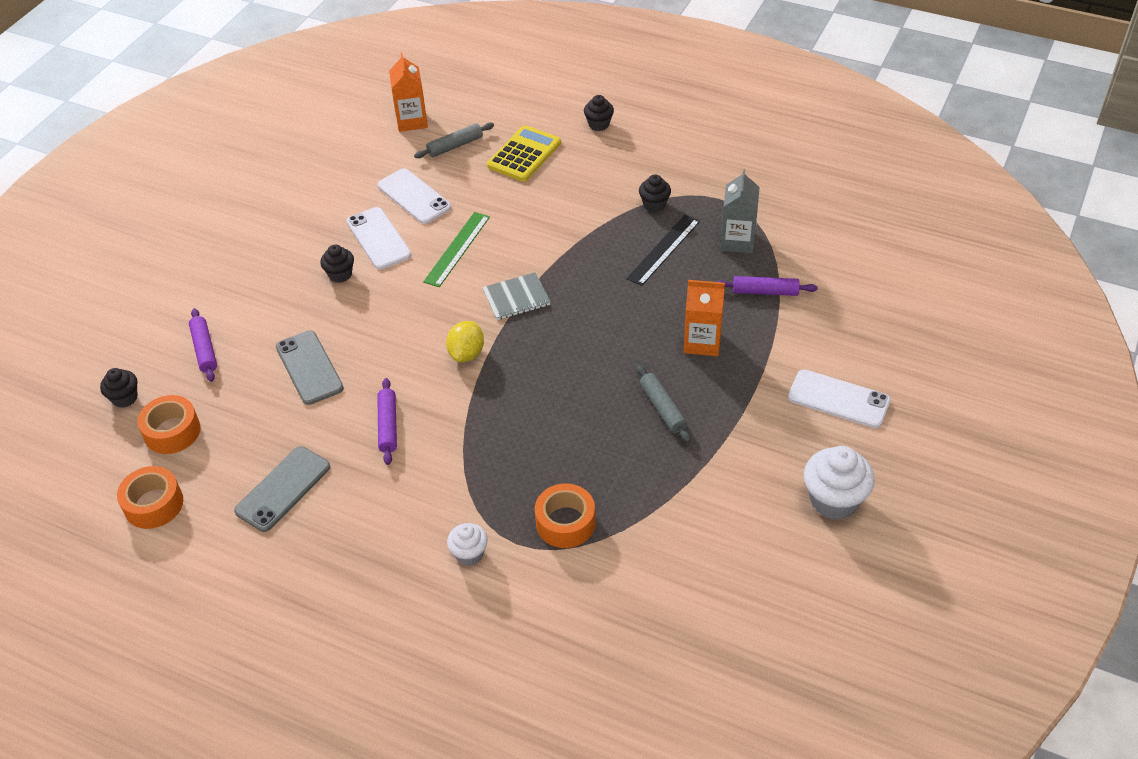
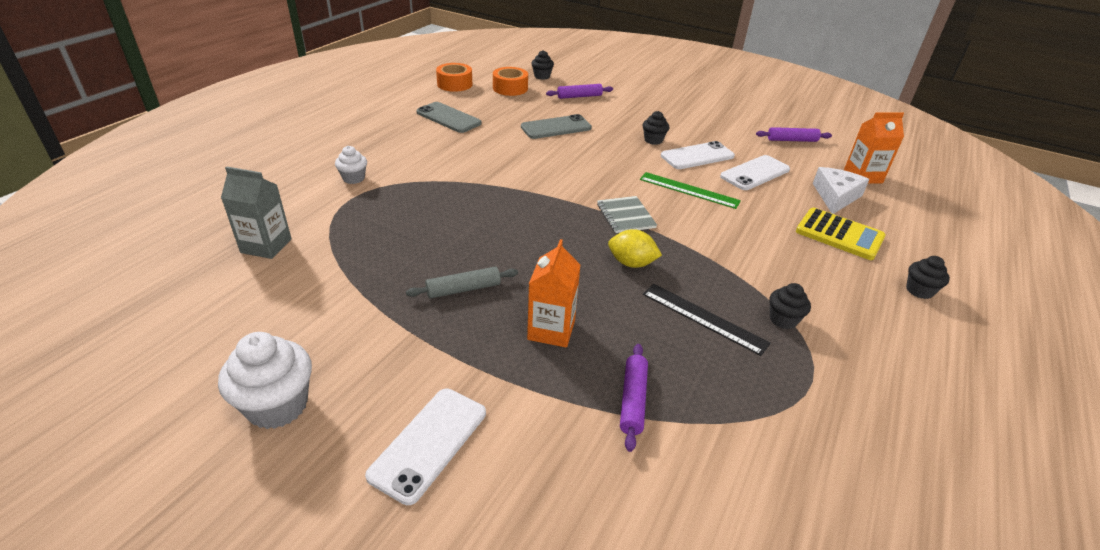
camera: 90 degrees right, 10 degrees down
(388, 426) = (490, 153): purple rolling pin -> purple rolling pin (792, 140)
(455, 146) = (835, 196): grey rolling pin -> white cheese
(467, 353) = (559, 188): yellow lemon -> yellow lemon (631, 263)
(565, 523) = (356, 221): orange tape -> none
(737, 241) = (729, 387): grey carton -> grey carton (266, 246)

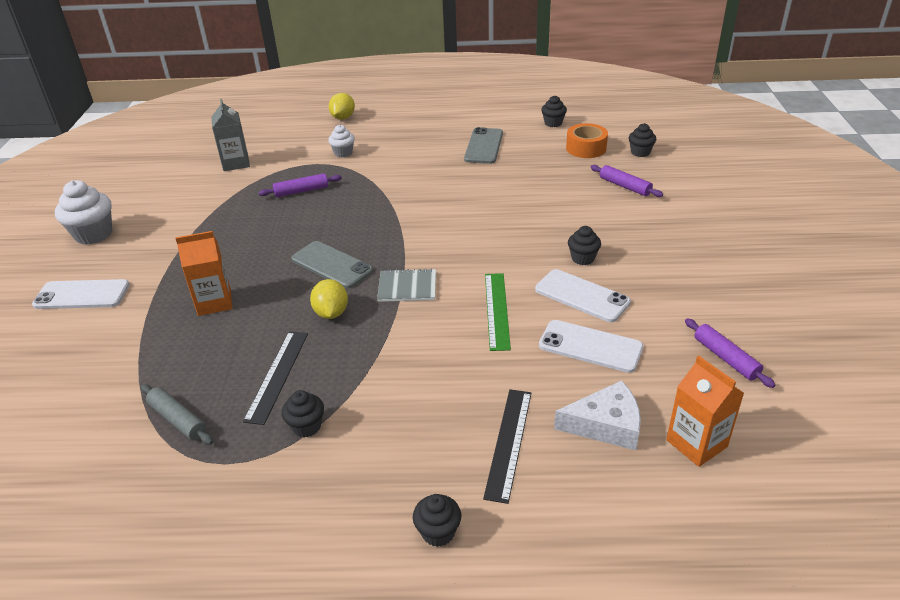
camera: 65 degrees right, 0 degrees up
(278, 157) = (343, 118): none -> yellow lemon
(454, 84) = (553, 123): orange tape -> black cupcake
(463, 289) = (239, 249): grey rolling pin -> grey rolling pin (178, 420)
(556, 127) = (535, 198): grey phone -> grey phone (331, 265)
(625, 216) = (407, 287): grey notebook -> grey notebook turned 45 degrees clockwise
(633, 400) = (154, 365): purple rolling pin -> purple rolling pin (301, 191)
(839, 235) = (509, 443): yellow calculator -> black ruler

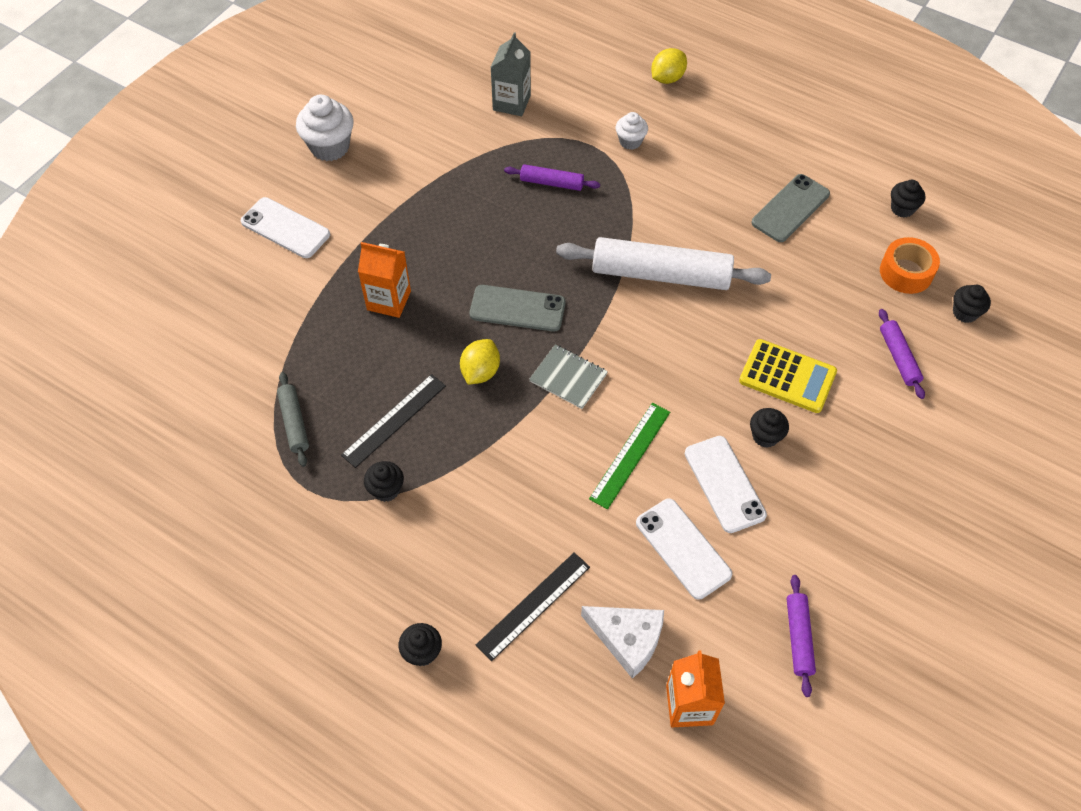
camera: 30 degrees right, 20 degrees up
(331, 265) = (517, 309): grey phone -> grey phone turned 60 degrees counterclockwise
(426, 207) = (661, 274): none -> white rolling pin
(565, 223) = (787, 377): none -> yellow calculator

